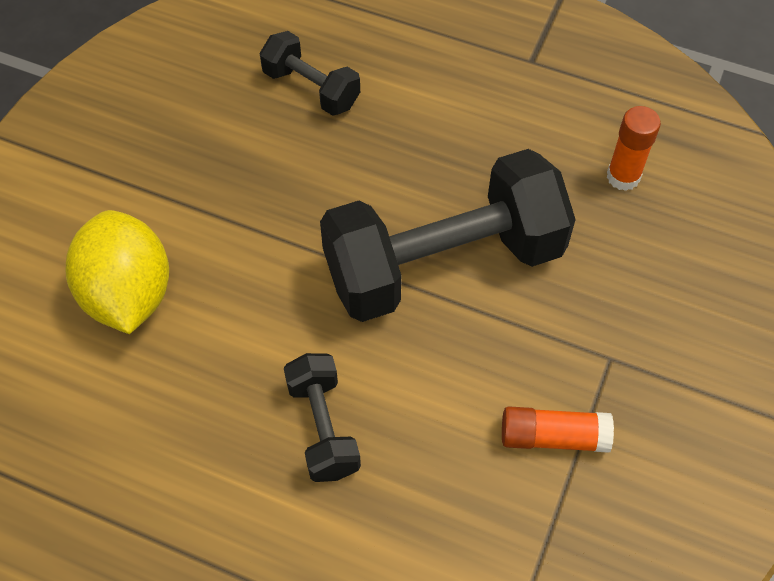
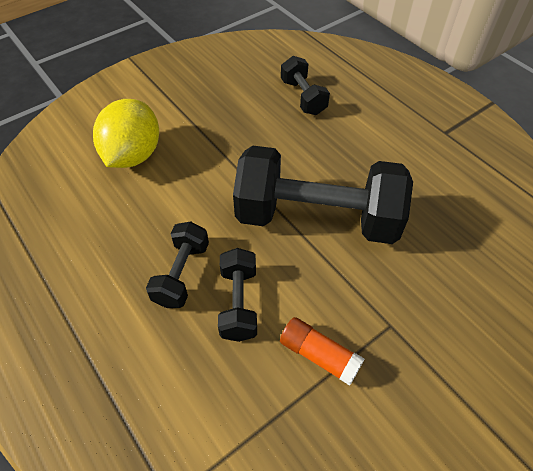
camera: 30 degrees right, 5 degrees down
(420, 426) = (239, 303): none -> black dumbbell
(623, 177) = (468, 219): orange glue stick -> none

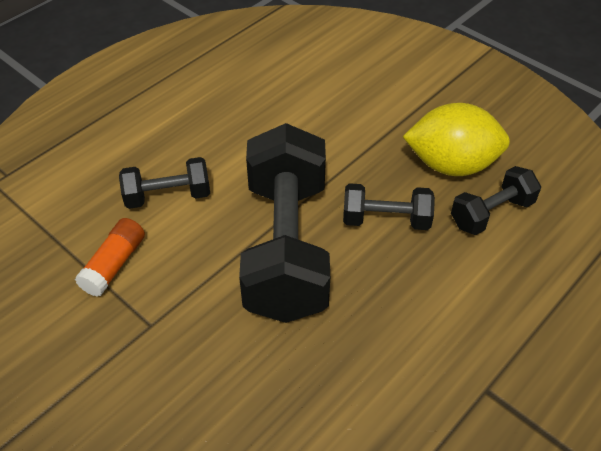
camera: 80 degrees right, 5 degrees down
(133, 155) = (338, 86): yellow lemon -> yellow lemon (451, 165)
(181, 274) = (196, 150): black dumbbell -> black dumbbell (386, 220)

